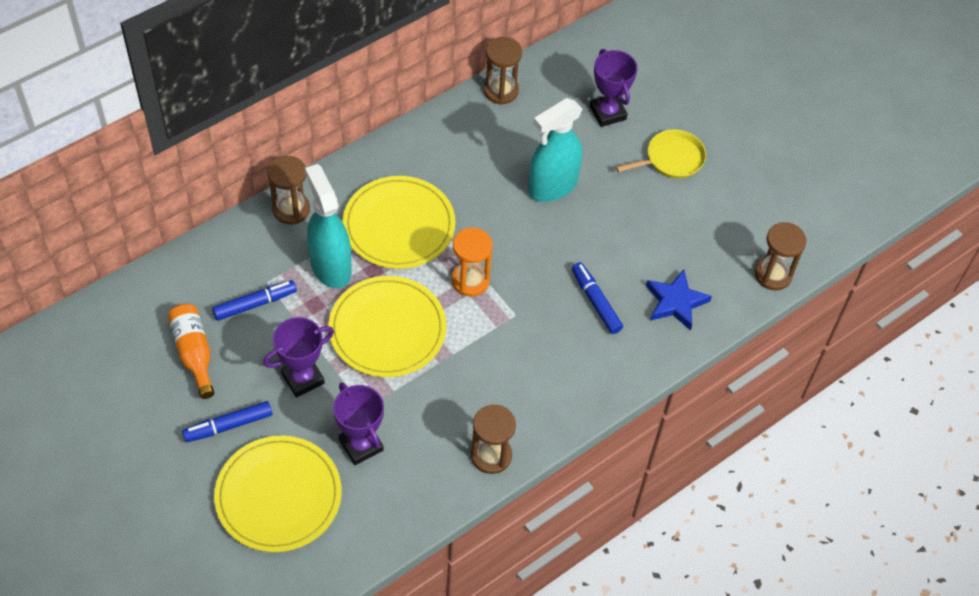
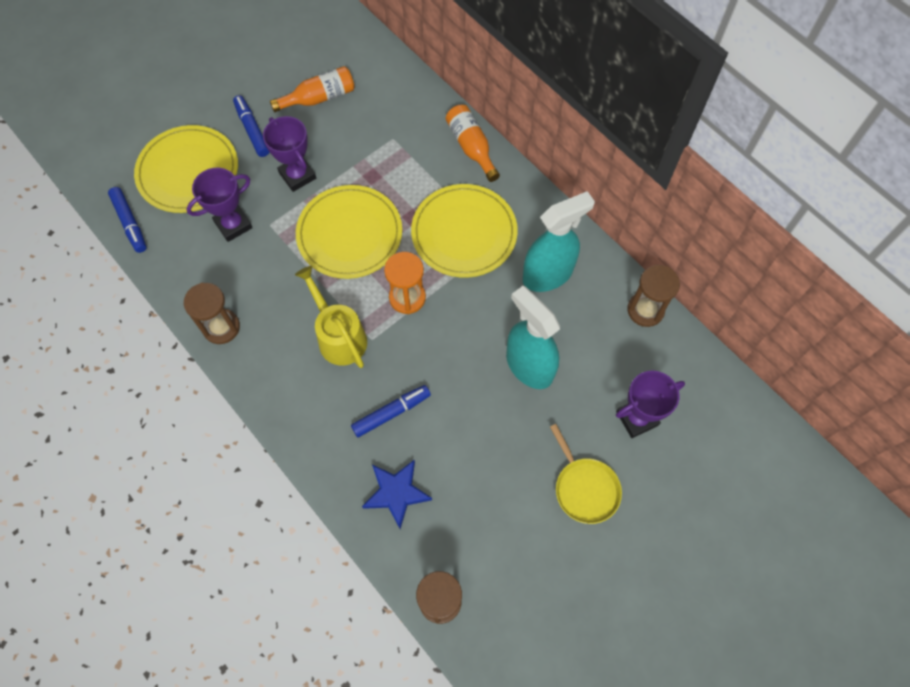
camera: 90 degrees right, 10 degrees up
(255, 304) = (369, 133): blue marker -> blue marker (130, 223)
(291, 209) = (471, 147): brown hourglass -> orange bottle
(330, 266) = (413, 183): turquoise spray bottle -> turquoise spray bottle (548, 274)
(509, 344) = (338, 336): none -> yellow watering can

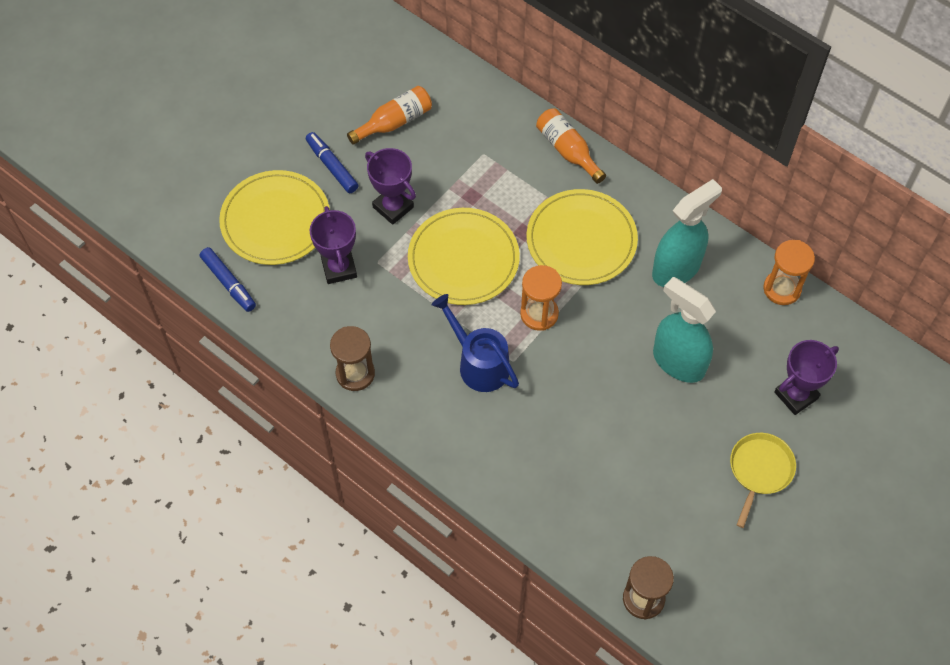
camera: 10 degrees left, 5 degrees down
(233, 225) = (339, 268): purple trophy -> purple trophy turned 60 degrees counterclockwise
(338, 336) = (478, 363): yellow watering can -> blue watering can
(391, 413) = (551, 430): blue marker -> none
(396, 493) = (575, 505): blue star -> none
(585, 488) = (760, 470): yellow pan -> yellow pan turned 120 degrees counterclockwise
(645, 310) = (782, 289): brown hourglass -> orange hourglass

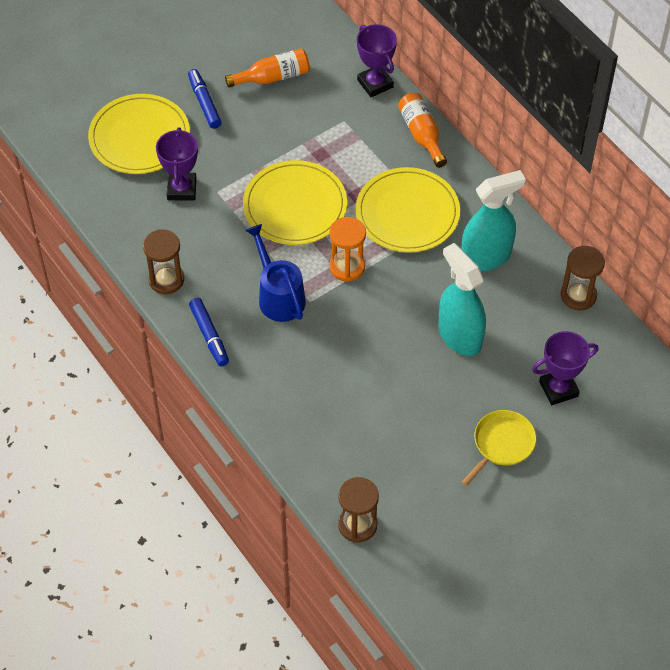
camera: 15 degrees right, 5 degrees down
(228, 283) = (81, 180): blue marker -> blue marker (209, 335)
(393, 207) = (247, 148): purple trophy -> purple trophy (375, 84)
(782, 289) = (578, 295): orange hourglass -> brown hourglass

